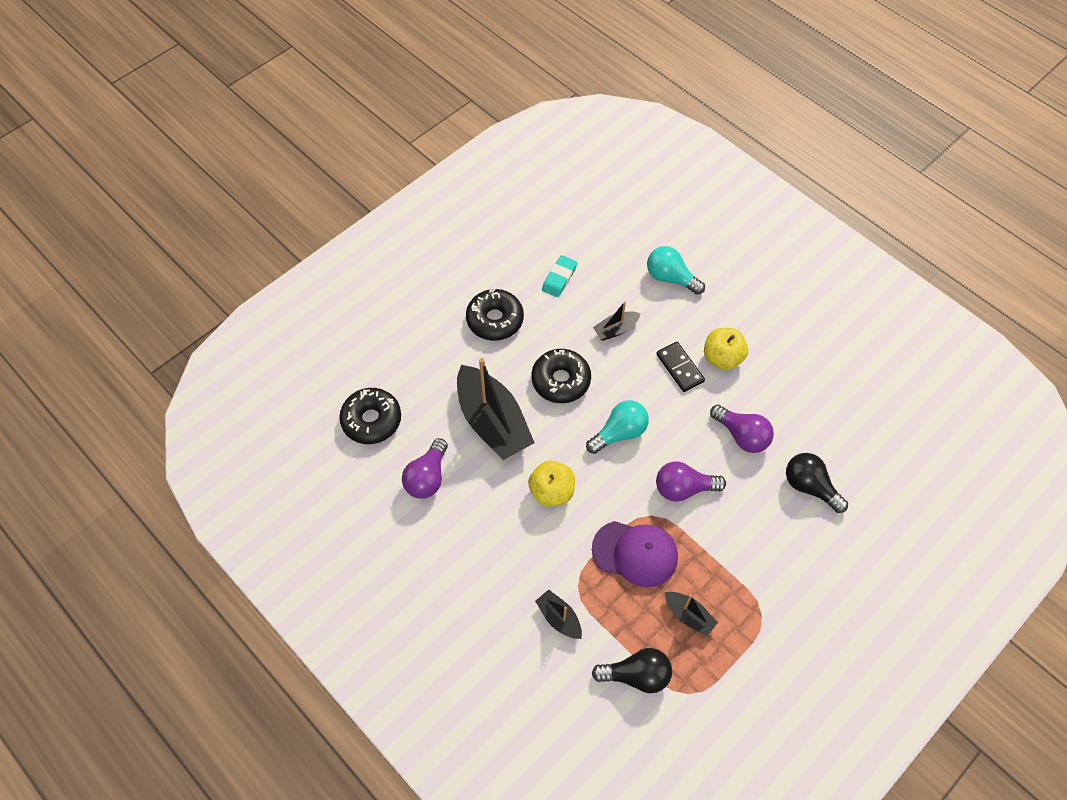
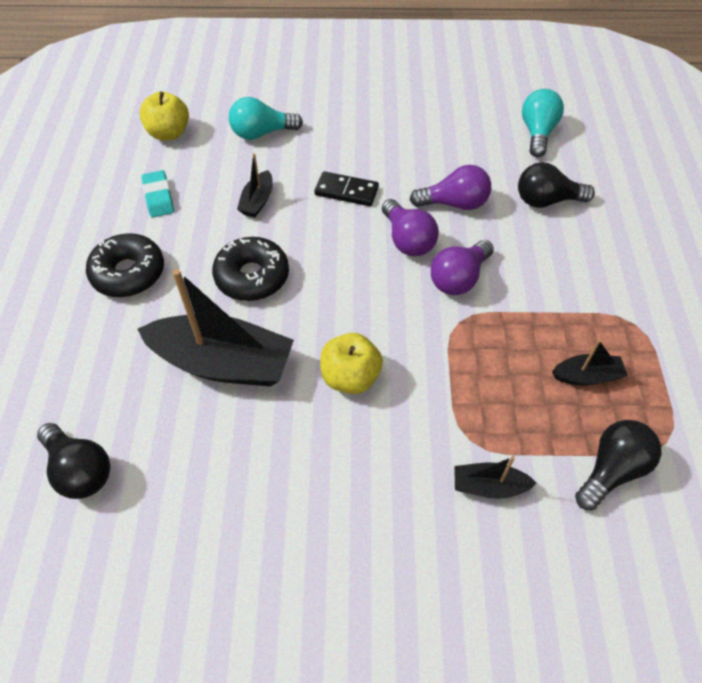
camera: 45 degrees left, 5 degrees down
(371, 420) = (80, 470): black donut -> black light bulb
(427, 477) = (207, 473): purple light bulb -> purple light bulb (407, 240)
(619, 433) = (354, 278): turquoise light bulb -> turquoise light bulb (537, 133)
(635, 553) = (484, 365): purple cap -> none
(722, 358) = (372, 160): yellow apple -> yellow apple (169, 133)

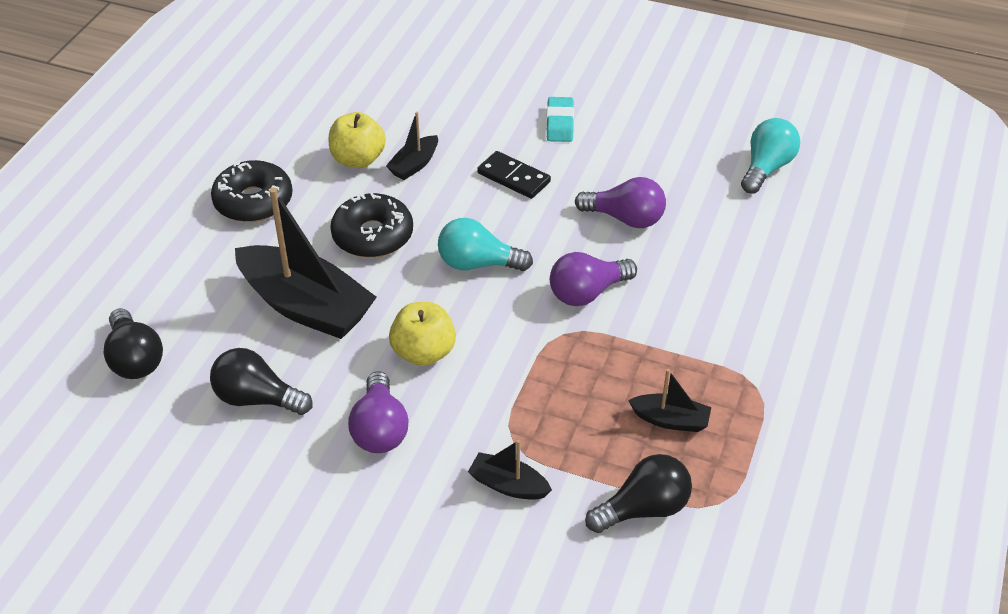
camera: 20 degrees right, 10 degrees down
(158, 197) = (315, 136): turquoise eraser -> turquoise eraser (560, 123)
(169, 133) = (355, 75): yellow apple -> yellow apple (358, 159)
(262, 133) = (453, 97): turquoise light bulb -> turquoise light bulb (478, 264)
(407, 240) = (553, 242): purple light bulb -> purple light bulb (380, 429)
(546, 201) = (733, 241): black light bulb -> black light bulb (257, 399)

